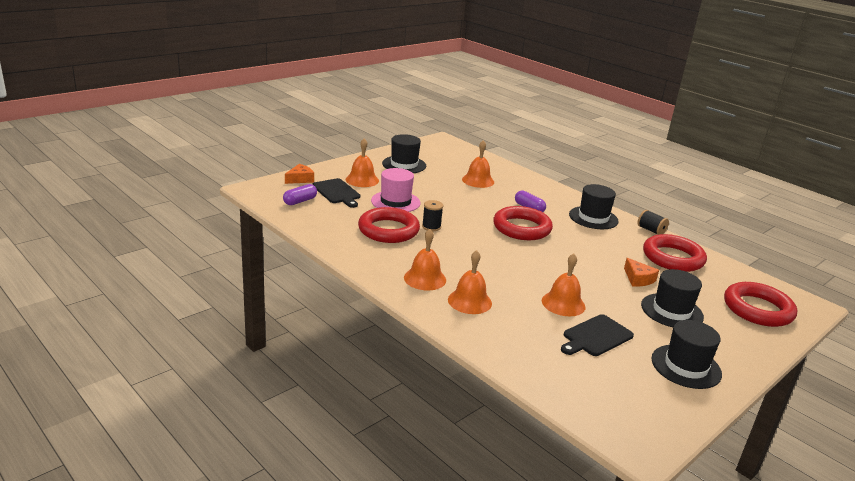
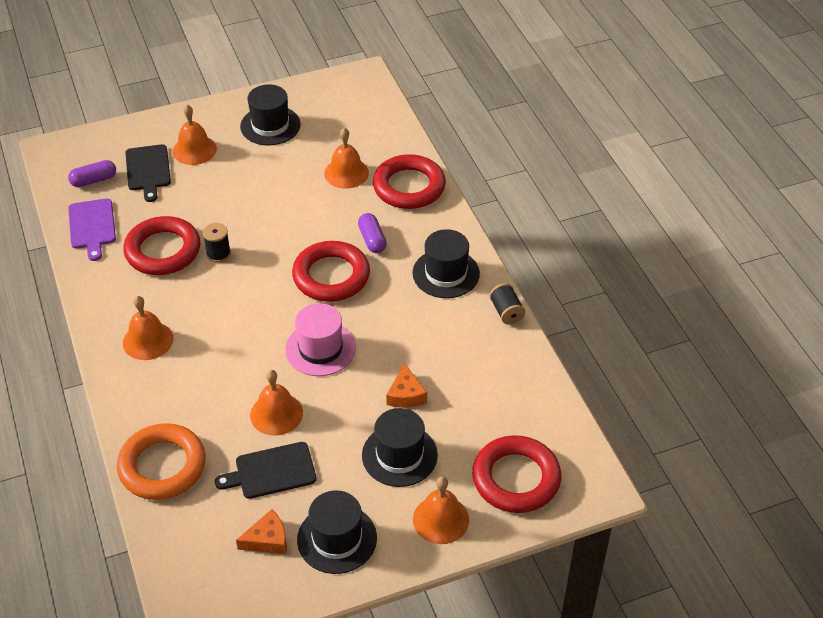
camera: 25 degrees right, 20 degrees up
(300, 179) = (119, 138): orange cheese -> orange cheese (267, 539)
(320, 224) = (92, 226): none -> purple cutting board
(395, 202) = (207, 199): pink hat -> pink hat (320, 349)
(469, 301) = (172, 386): orange bell -> orange bell (441, 519)
(511, 349) = (162, 466): none -> orange ring
(673, 258) = (488, 368): red ring -> red ring (409, 187)

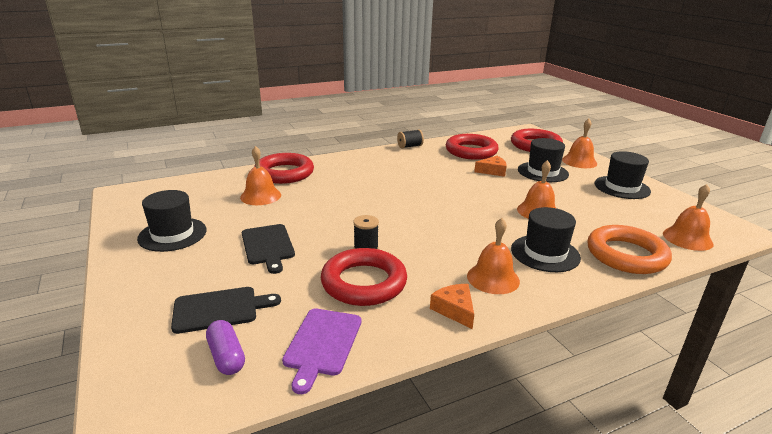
camera: 95 degrees left, 20 degrees down
(92, 226) = (322, 344): purple cutting board -> purple cutting board turned 120 degrees clockwise
(194, 150) = (193, 278): orange bell -> orange bell (687, 238)
(267, 539) = (646, 208): orange cheese -> orange cheese (455, 310)
(271, 471) = (590, 210): black cutting board -> black cutting board (268, 246)
(320, 349) = (465, 198): pink hat -> none
(331, 276) = (387, 197): red ring -> red ring (471, 151)
(372, 240) = (345, 184): purple capsule -> none
(446, 273) = (378, 161): black hat -> black hat (545, 253)

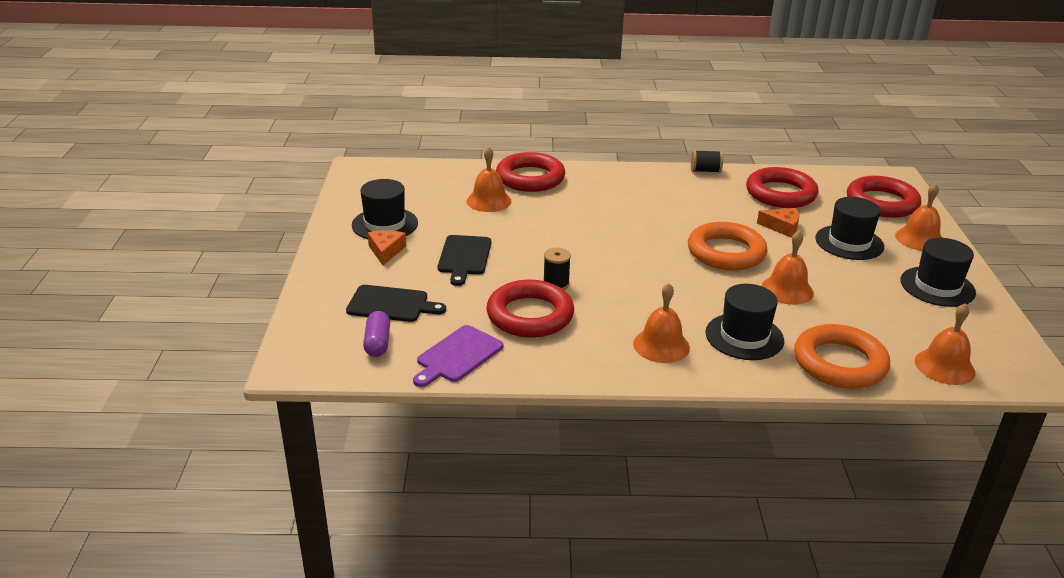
camera: 25 degrees right, 5 degrees up
(455, 310) = (596, 362): orange cheese -> orange cheese (386, 251)
(473, 195) = (726, 252): none -> orange ring

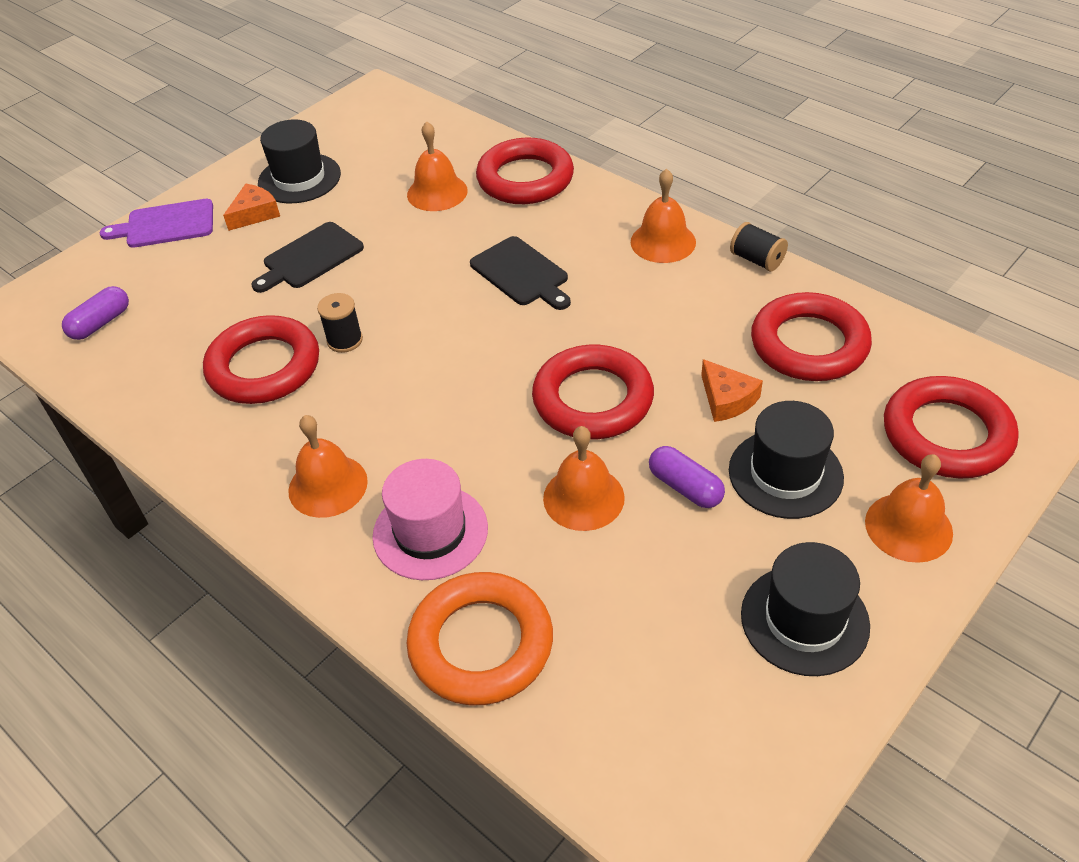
camera: 45 degrees right, 15 degrees up
(391, 304) = (171, 283): black cutting board -> black cutting board (521, 274)
(457, 356) = (138, 378): purple cutting board -> purple cutting board (166, 224)
(726, 252) = (593, 399): orange ring -> red ring
(744, 336) = (430, 532): black hat -> pink hat
(820, 265) = (685, 487): none -> purple capsule
(944, 366) = (606, 746): orange bell -> orange bell (663, 242)

